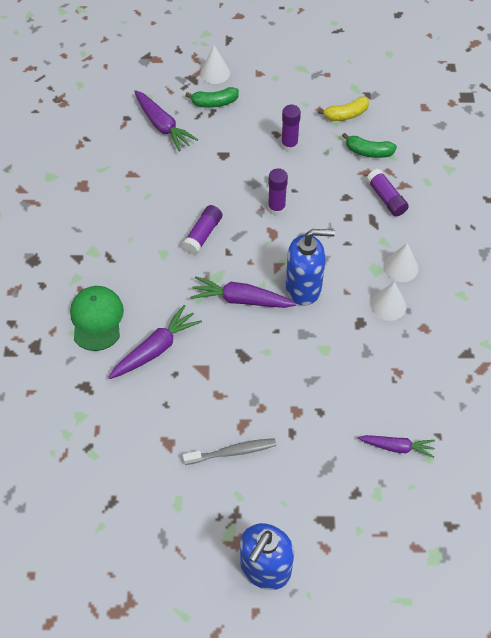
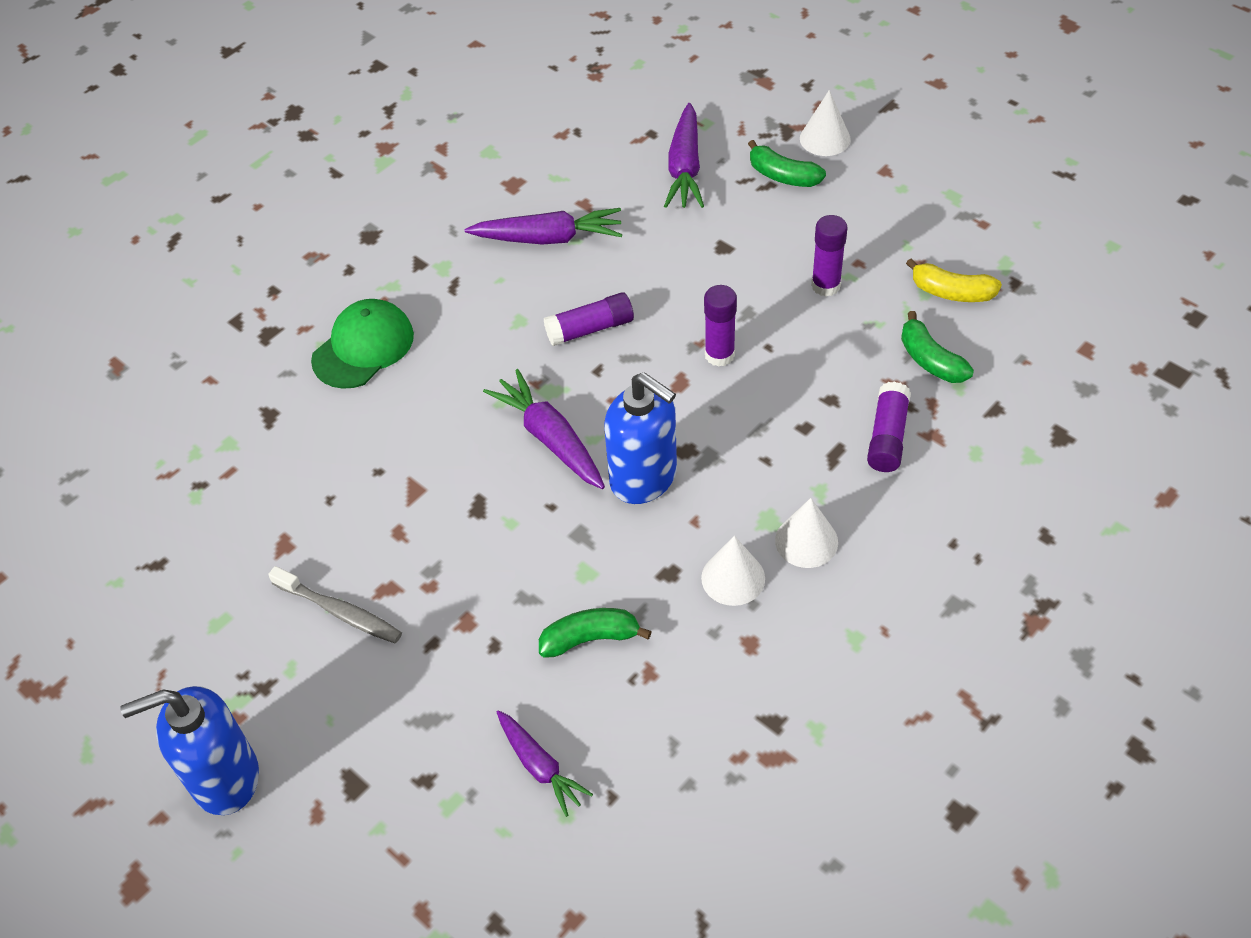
camera: 45 degrees right, 5 degrees down
(156, 349) = (389, 427): purple carrot -> purple carrot (549, 238)
(358, 376) = (590, 638): none -> green banana

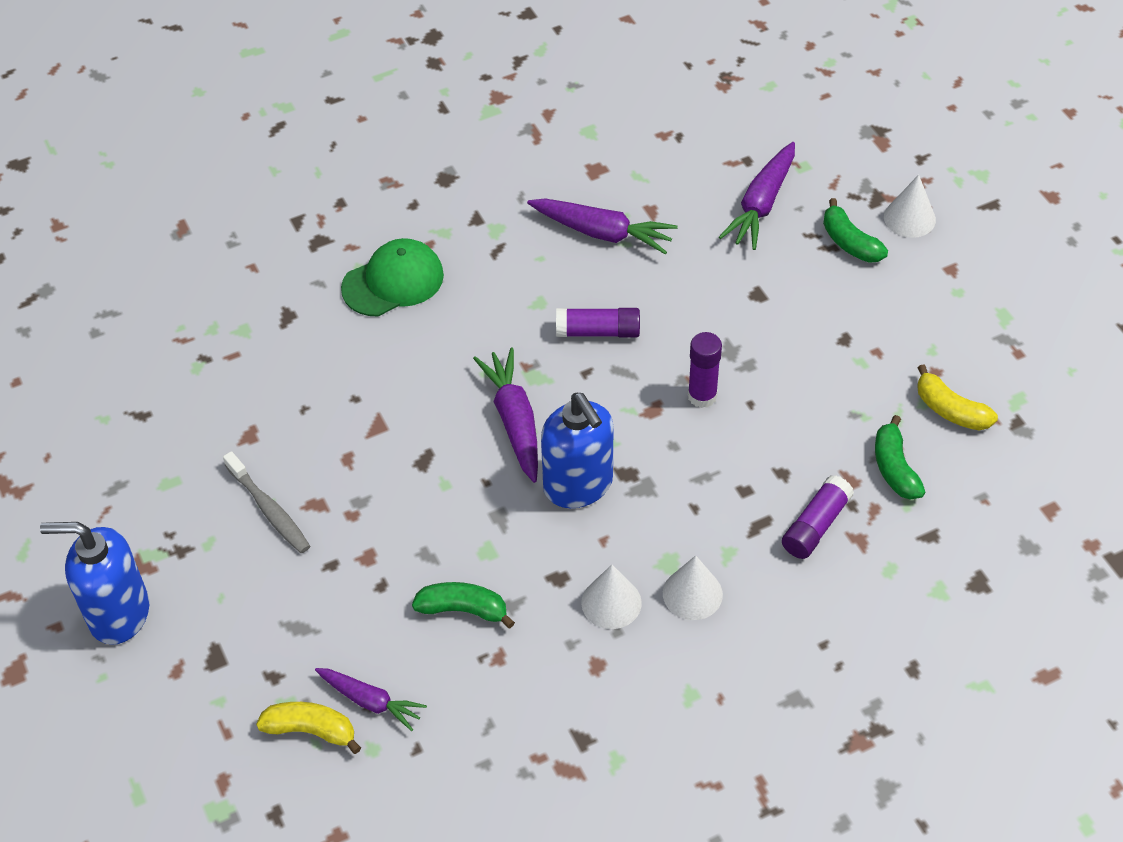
camera: 20 degrees right, 0 degrees up
(492, 821) = (311, 730): none -> yellow banana
(540, 766) = (370, 701): purple carrot -> purple carrot turned 45 degrees counterclockwise
(825, 285) = (834, 363): purple glue stick -> none

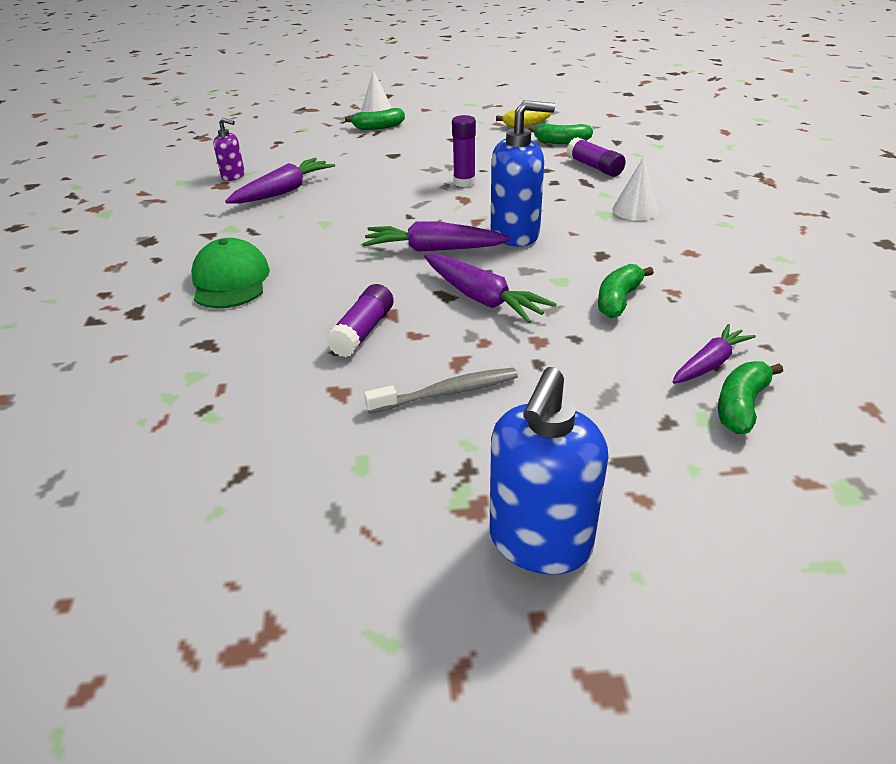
camera: 70 degrees left, 15 degrees down
(311, 730) = (741, 406): yellow banana -> green banana
(598, 331) = (375, 206): purple glue stick -> purple glue stick (363, 332)
(611, 602) = (633, 238): white cone -> none
(623, 168) = (233, 176): none -> purple soap dispenser
(761, 205) = (320, 143): purple carrot -> purple carrot (482, 298)

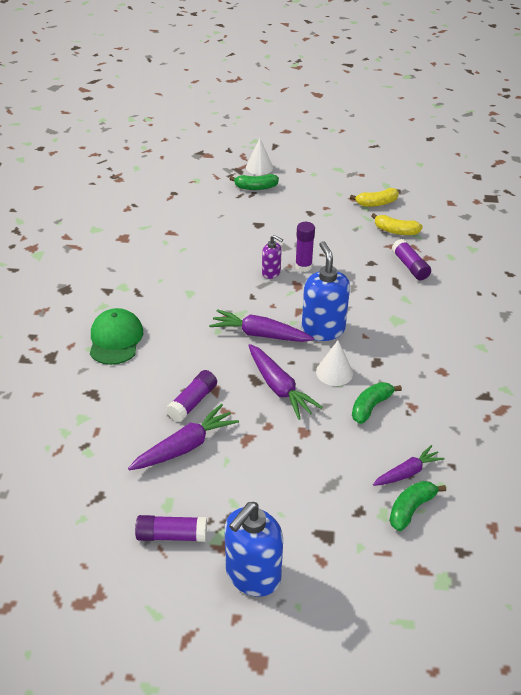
camera: 10 degrees right, 5 degrees up
(233, 176) = (133, 229): purple soap dispenser -> purple soap dispenser (271, 273)
(284, 191) = (167, 253): purple carrot -> purple carrot (185, 446)
(380, 507) = (172, 535): none -> purple glue stick
(447, 392) = (232, 462): grey toothbrush -> none
(515, 234) = (323, 330): blue soap dispenser -> blue soap dispenser turned 105 degrees counterclockwise
(561, 142) = (395, 231): green banana -> yellow banana
(635, 210) = (421, 320): white cone -> white cone (334, 372)

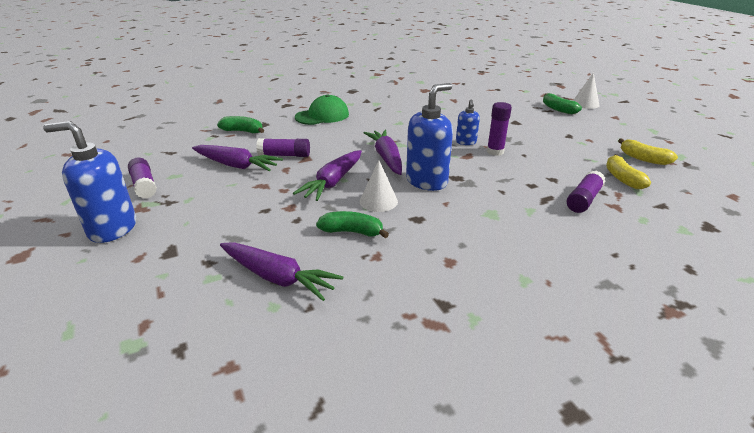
camera: 60 degrees right, 10 degrees down
(271, 273) = (466, 142): purple soap dispenser -> blue soap dispenser
(407, 472) = (278, 278): purple carrot -> purple carrot, size x1.51
(411, 509) = (227, 294): green banana -> green banana (243, 131)

